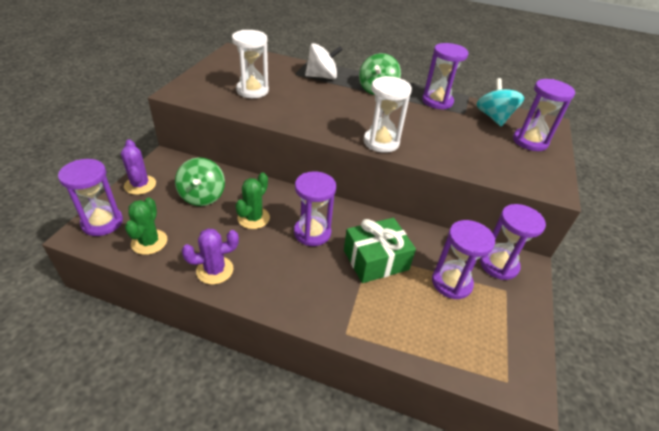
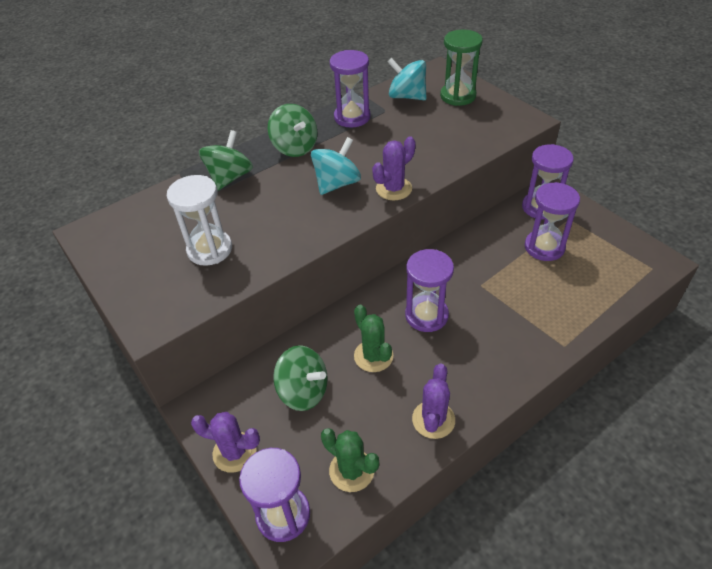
camera: 50 degrees left, 5 degrees up
(322, 77) = (230, 177): white spinning top -> green spinning top
(359, 117) = (337, 184): none -> turquoise spinning top
(376, 260) = (490, 284): green gift -> none
(381, 142) = (393, 189): white hourglass -> purple cactus
(530, 141) = (458, 96): purple hourglass -> green hourglass

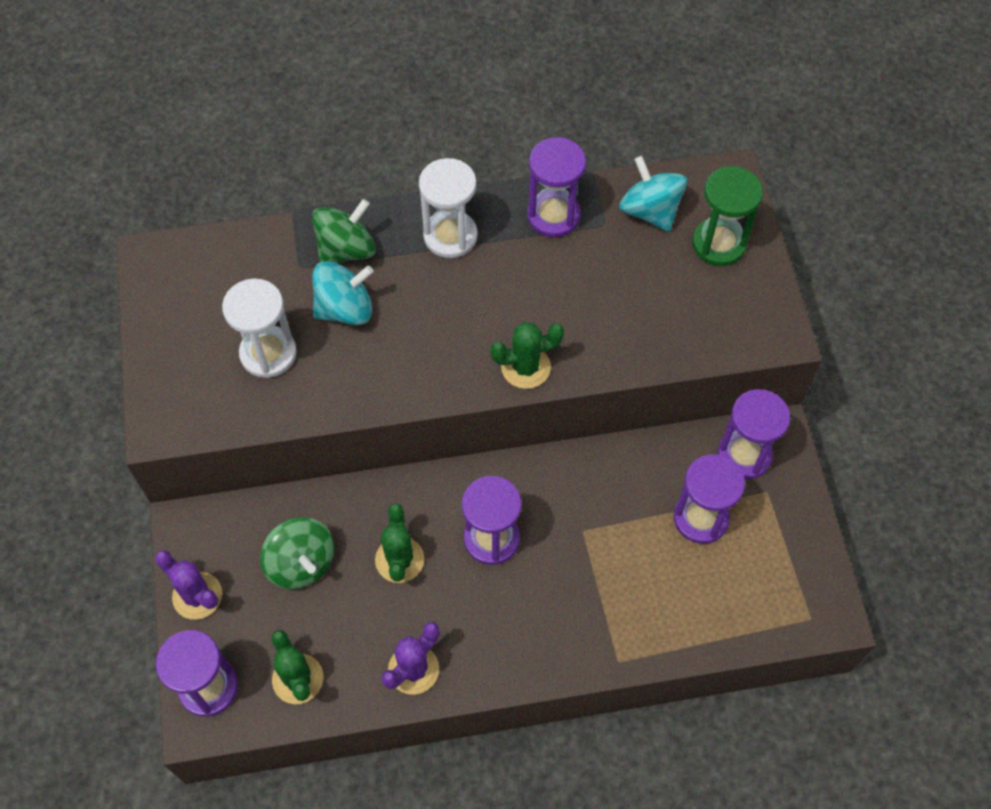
camera: 25 degrees right, 15 degrees up
(295, 147) = (450, 236): green spinning top -> white hourglass
(337, 184) = (464, 324): turquoise spinning top -> turquoise spinning top (345, 309)
(393, 189) = (525, 367): purple cactus -> green cactus

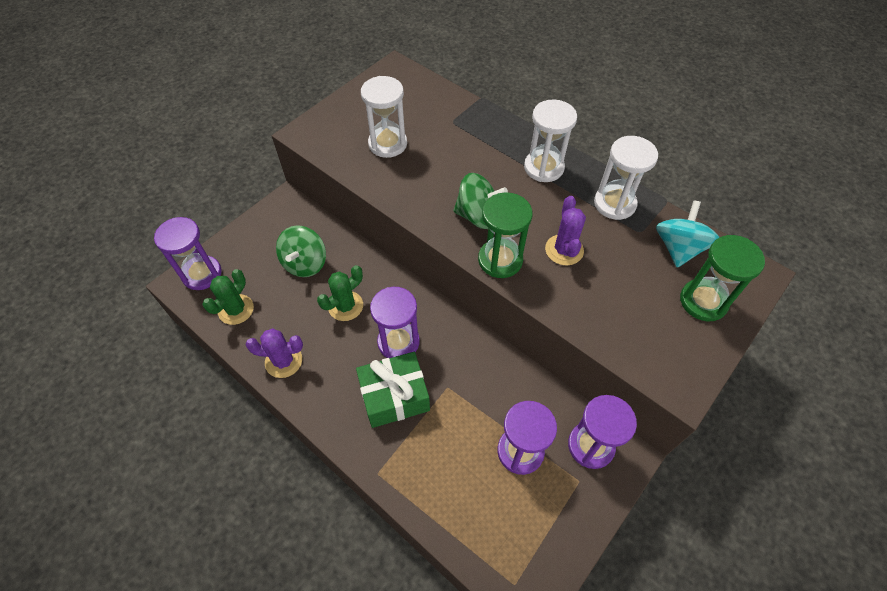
camera: 50 degrees right, 5 degrees down
(197, 596) = (250, 233): purple cactus -> purple cactus (564, 250)
(345, 309) = (447, 155): turquoise spinning top -> none
(346, 249) = (483, 132): green spinning top -> green spinning top (478, 216)
(525, 367) = (500, 260): green cactus -> green hourglass
(550, 587) = (394, 396): none -> green gift
(553, 215) = (614, 204): purple hourglass -> white hourglass

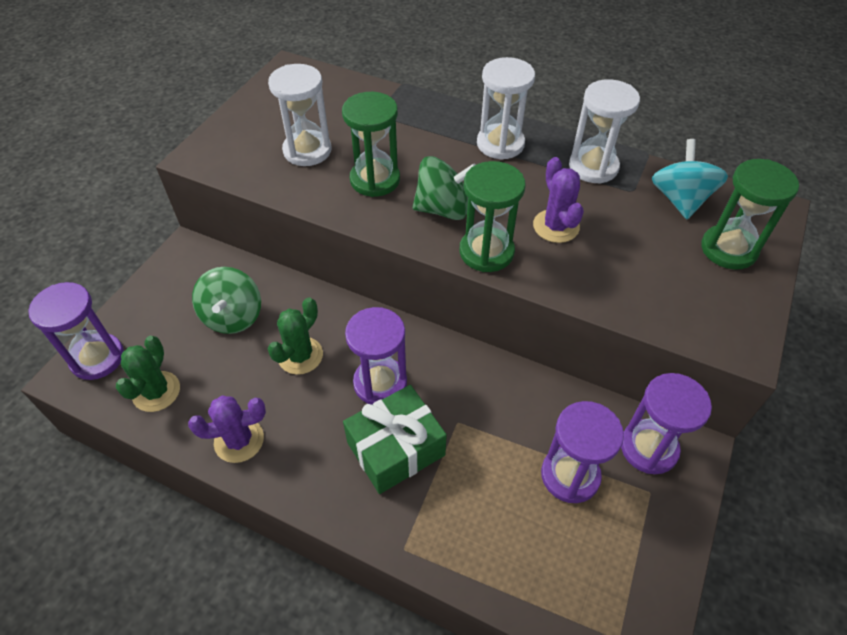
camera: 15 degrees left, 5 degrees down
(432, 179) = (375, 180): none -> green hourglass

